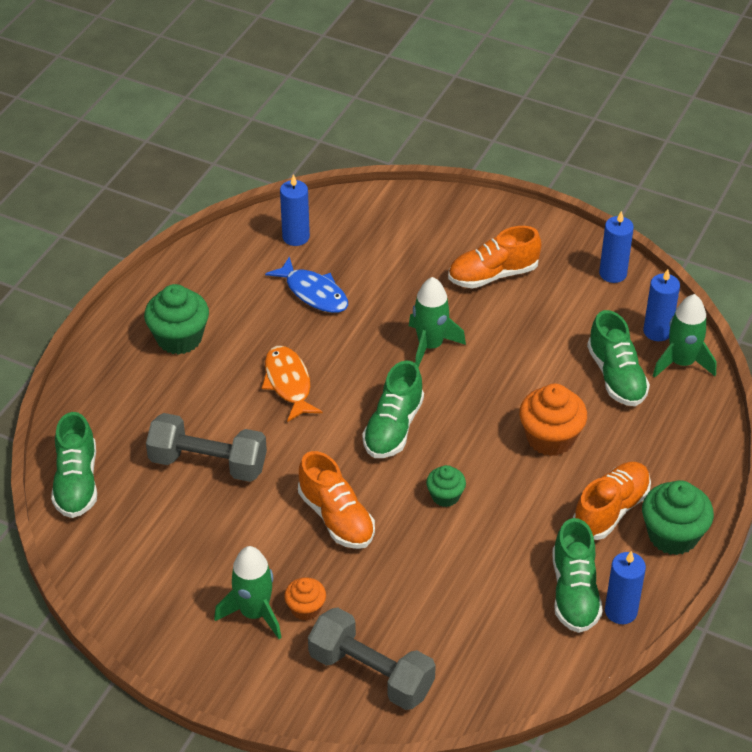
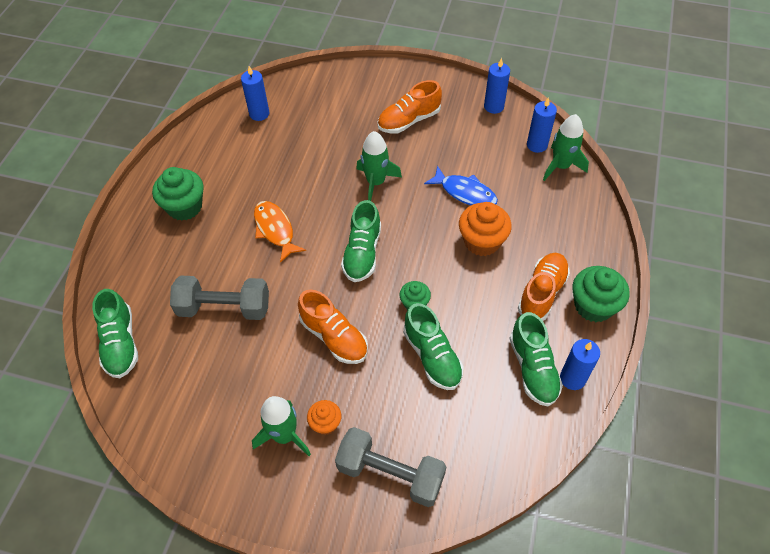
camera: 10 degrees left, 10 degrees up
(313, 293) = (280, 154): blue fish -> blue fish (465, 192)
(616, 376) = (517, 184): green shoe -> green shoe (432, 356)

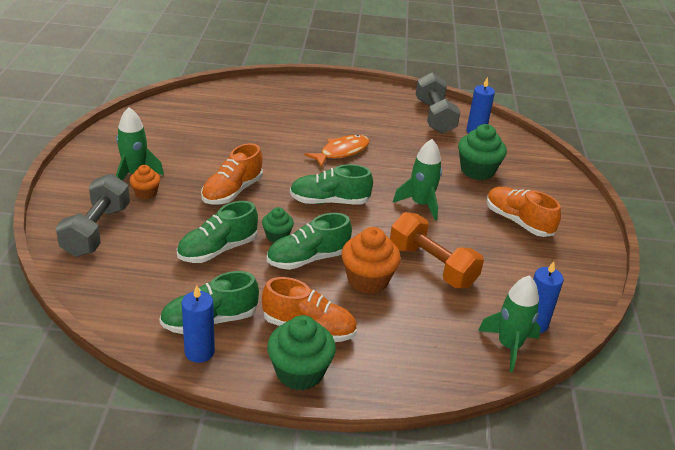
camera: 75 degrees right, 20 degrees down
(120, 343) = (214, 96): green shoe -> green shoe (308, 259)
(185, 207) = (351, 107): green cupcake -> green cupcake (477, 170)
(224, 308) = (253, 135): grey dumbbell -> grey dumbbell (434, 116)
(465, 192) = (432, 266): blue fish -> orange dumbbell
(493, 106) = (578, 286): blue candle -> none

